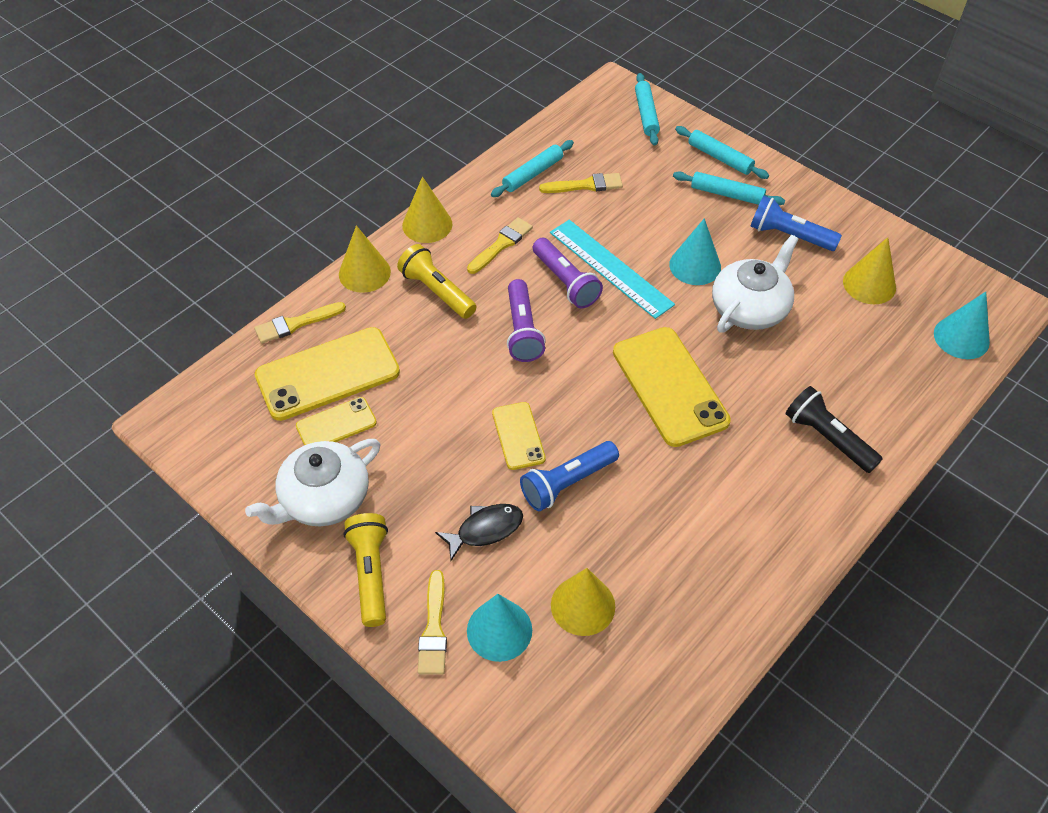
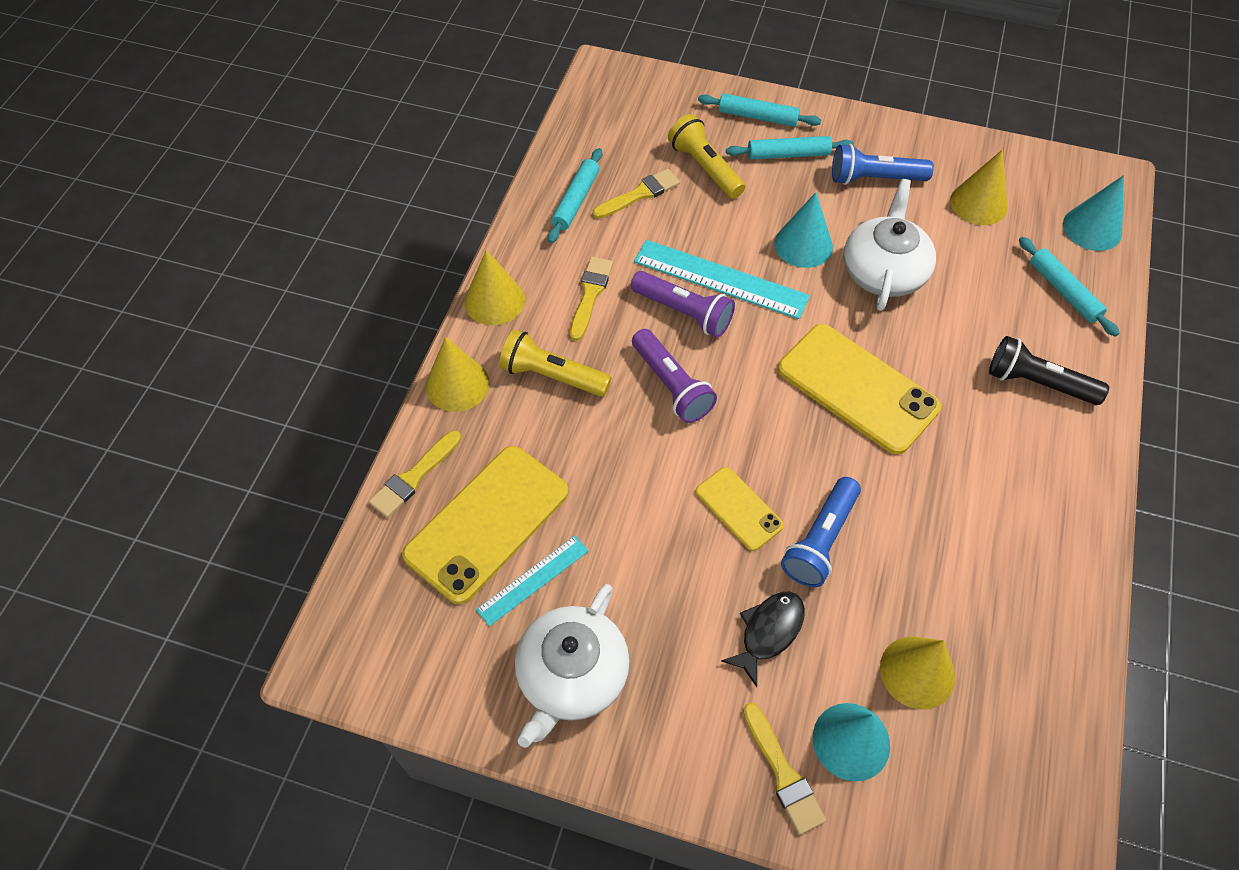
camera: 25 degrees left, 5 degrees up
(336, 424) = (533, 580): yellow phone -> turquoise ruler
(371, 574) = (677, 741): yellow flashlight -> yellow flashlight (705, 168)
(646, 114) = (655, 93): turquoise rolling pin -> turquoise rolling pin (1063, 291)

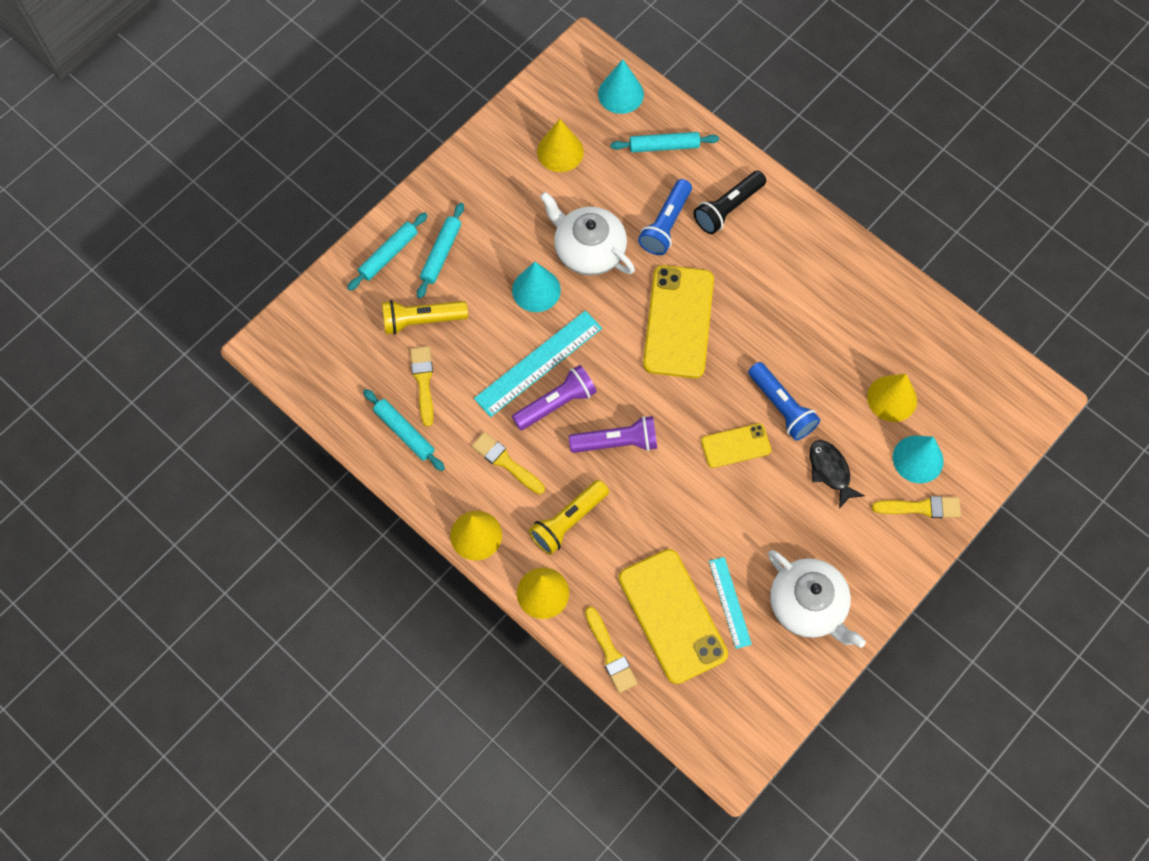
camera: 65 degrees left, 10 degrees up
(857, 388) = (678, 322): yellow phone -> yellow phone turned 60 degrees counterclockwise
(875, 179) = (499, 206): blue flashlight -> blue flashlight (666, 224)

